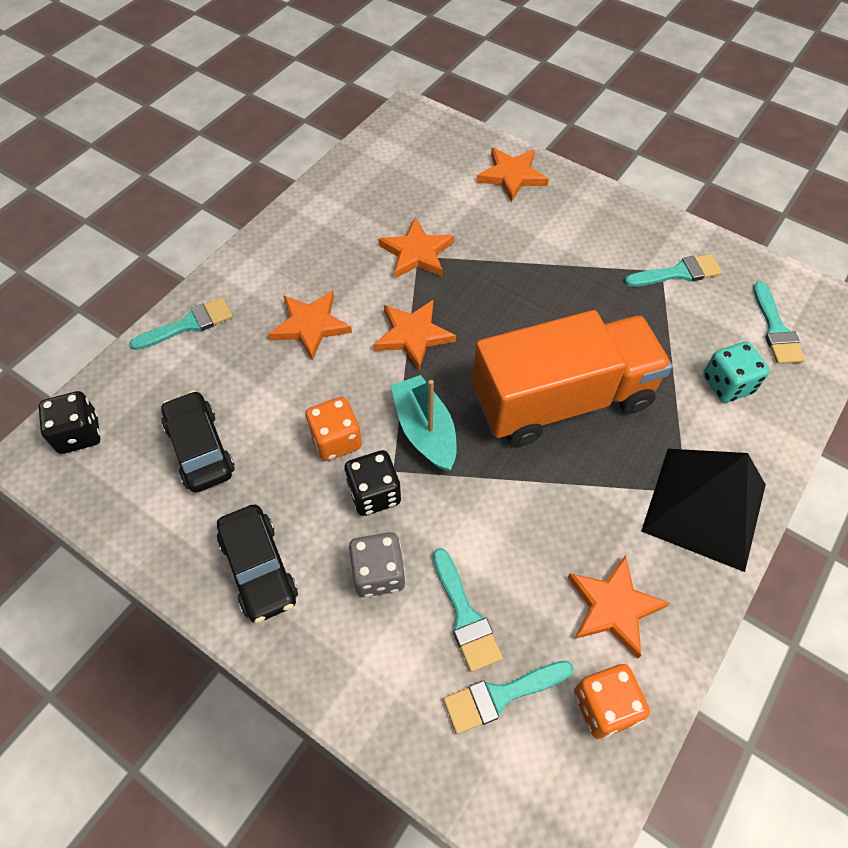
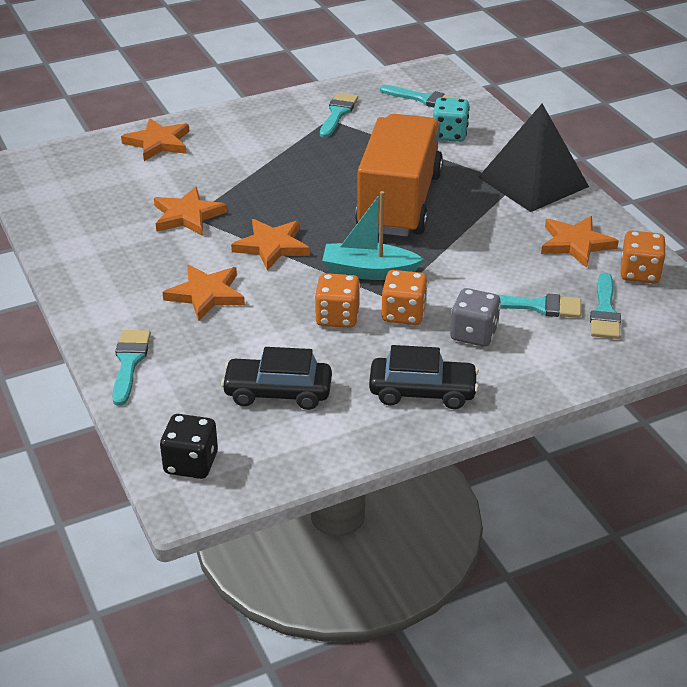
camera: 60 degrees left, 20 degrees down
(374, 493) = (403, 314): black dice -> orange dice

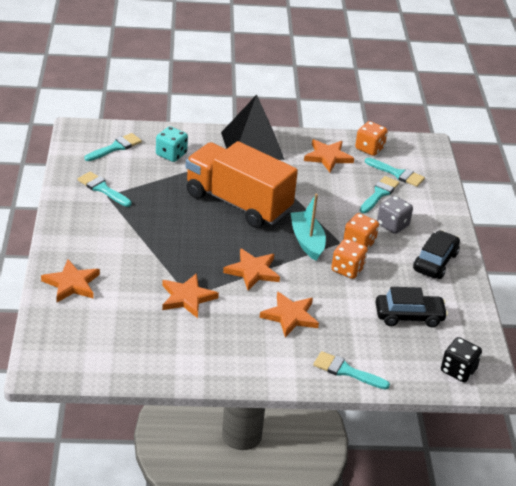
camera: 70 degrees left, 0 degrees up
(278, 393) = (409, 316): black car -> black car turned 120 degrees counterclockwise
(369, 271) = (307, 241): turquoise boat -> turquoise boat turned 135 degrees clockwise

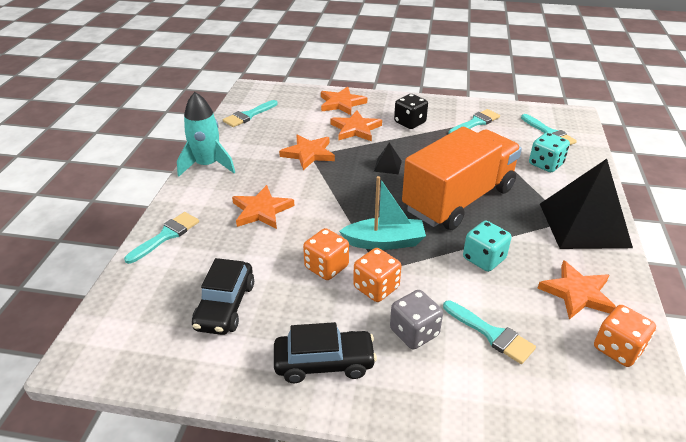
camera: 105 degrees right, 0 degrees up
(196, 243) = (387, 166): none -> black pyramid
(227, 370) = (207, 165): none -> turquoise rocket
(252, 271) = (338, 195): orange star -> orange star (355, 129)
(308, 193) = (484, 259): none -> turquoise dice
(397, 174) = (551, 370): turquoise brush -> turquoise brush (249, 115)
(435, 262) = (324, 363): black car -> black car turned 45 degrees counterclockwise
(458, 370) = (114, 330): black dice -> black dice (410, 122)

